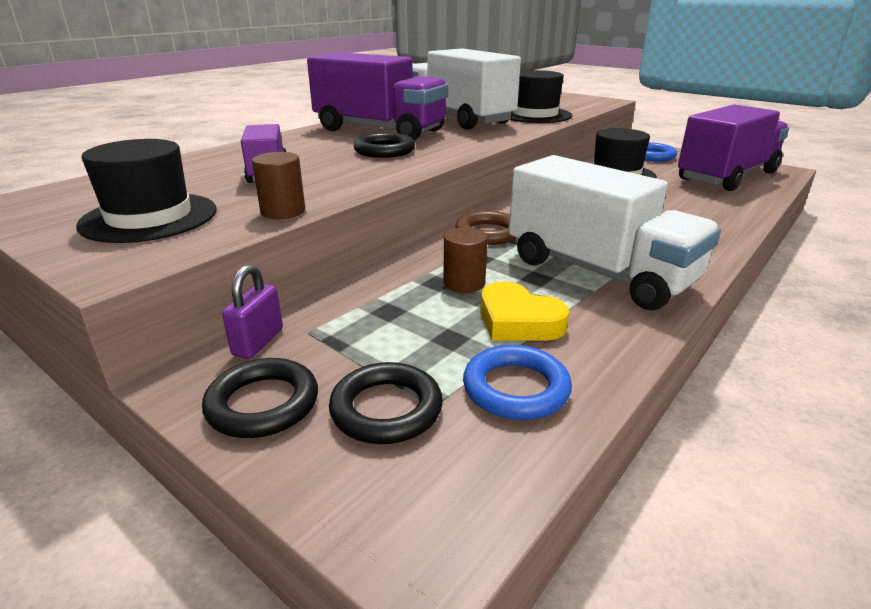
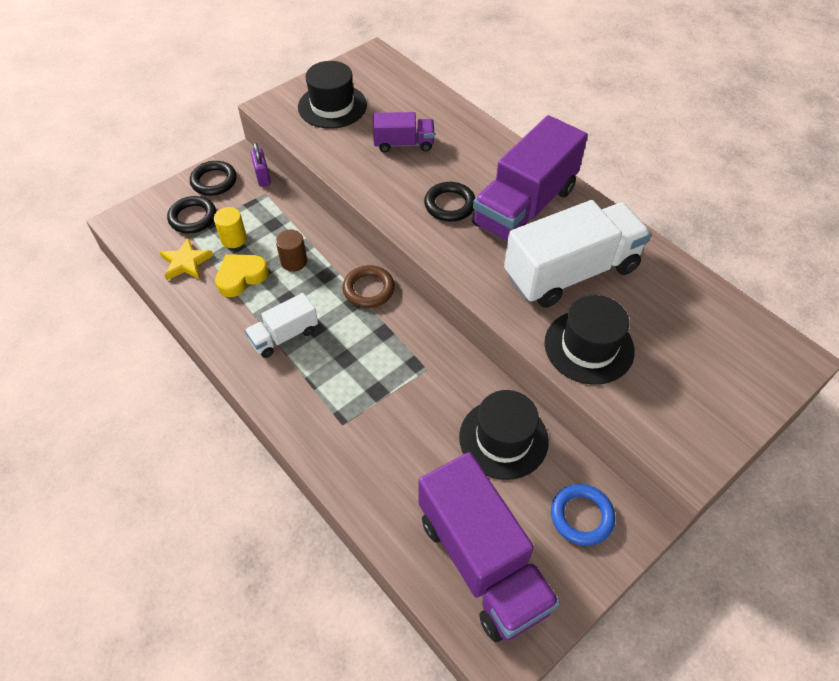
camera: 100 degrees right, 25 degrees up
(258, 342) = (262, 177): purple padlock -> purple padlock turned 45 degrees clockwise
(283, 211) = (324, 154): brown cylinder -> none
(434, 344) = (233, 239): none -> yellow cylinder
(516, 388) = (186, 262): blue ring -> yellow star
(598, 272) = (284, 336): white truck -> white truck, size x0.51

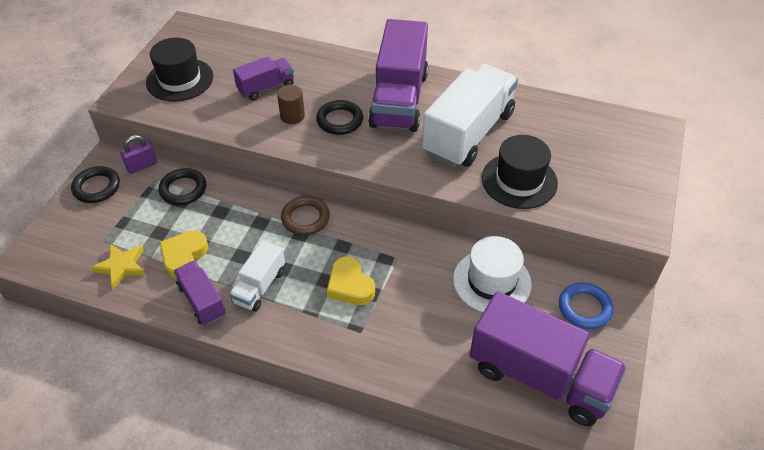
camera: 30 degrees left, 5 degrees down
(193, 218) = (99, 226): black ring -> black ring (183, 189)
(228, 325) = (202, 301): none -> purple truck
(233, 239) = (153, 228): yellow cylinder -> none
(262, 177) = (142, 166): purple padlock -> purple padlock turned 75 degrees counterclockwise
(294, 261) = (223, 223): brown cylinder -> brown cylinder (292, 116)
(364, 374) = (350, 285): none -> yellow heart
(503, 438) = (492, 281): black hat -> white hat

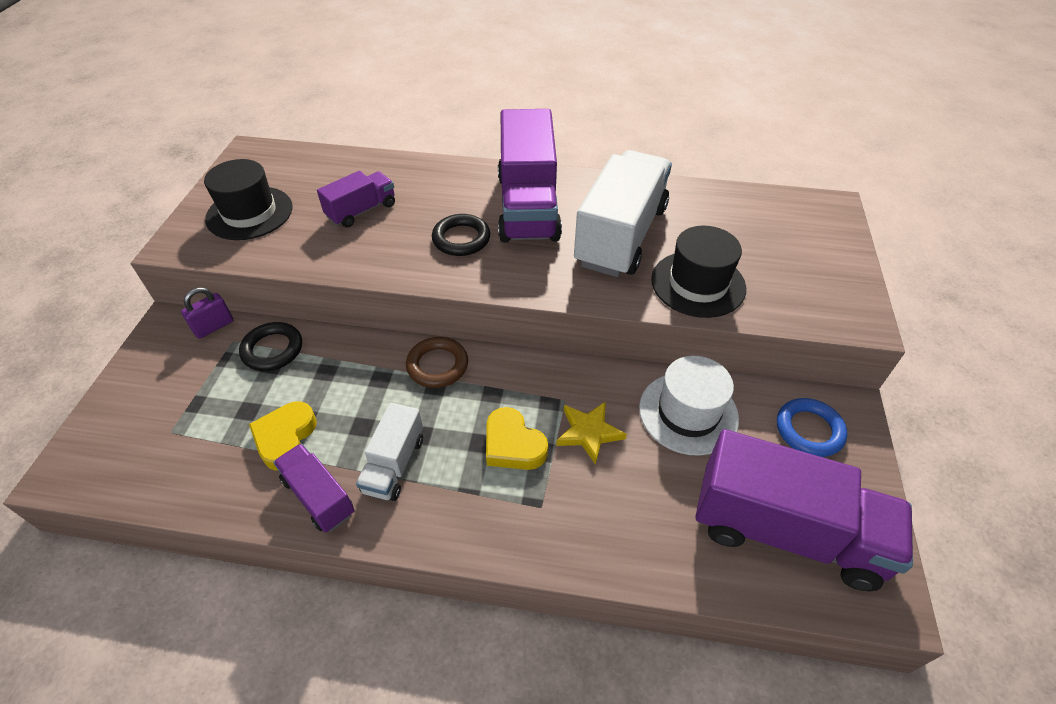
camera: 10 degrees left, 0 degrees up
(96, 187) = (155, 362): black ring -> none
(121, 266) = (199, 465): yellow star -> yellow star (589, 432)
(292, 116) = (401, 240): brown cylinder -> none

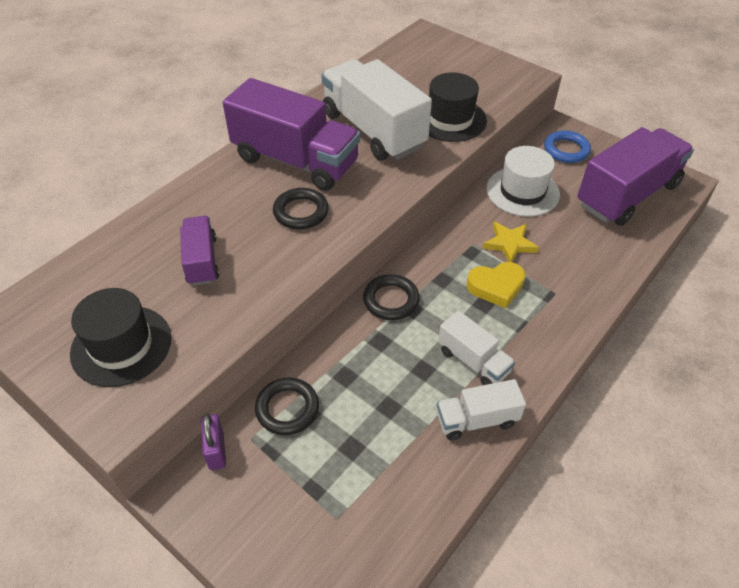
camera: 60 degrees left, 0 degrees up
(285, 438) = (402, 427): yellow heart -> none
(319, 496) = (476, 420): purple truck -> white truck
(437, 365) = (391, 300): brown ring -> black ring

